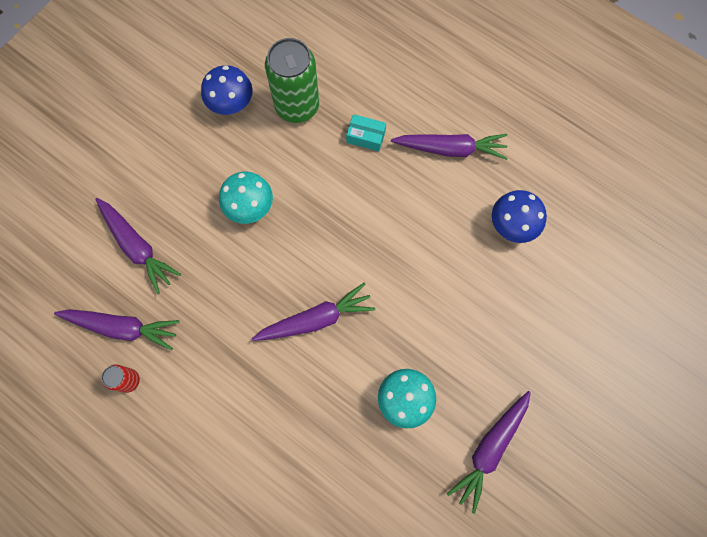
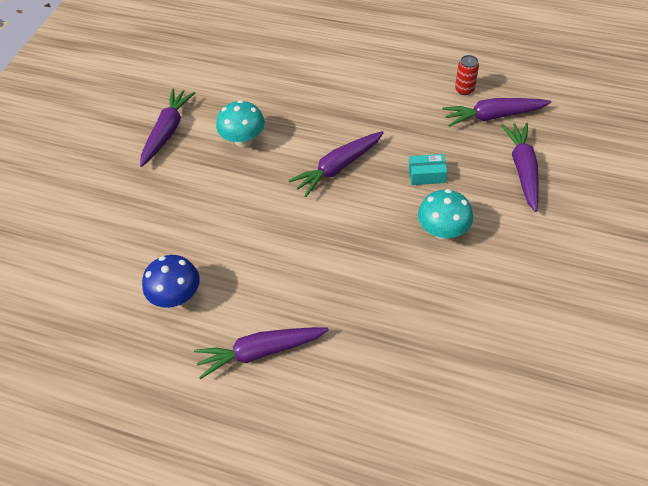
camera: 165 degrees right, 20 degrees down
(137, 247) = (522, 170): purple carrot -> purple carrot turned 60 degrees clockwise
(231, 104) = (522, 321): blue mushroom -> none
(297, 106) = (449, 343): green can -> none
(366, 137) = (358, 334): turquoise box -> turquoise box (427, 175)

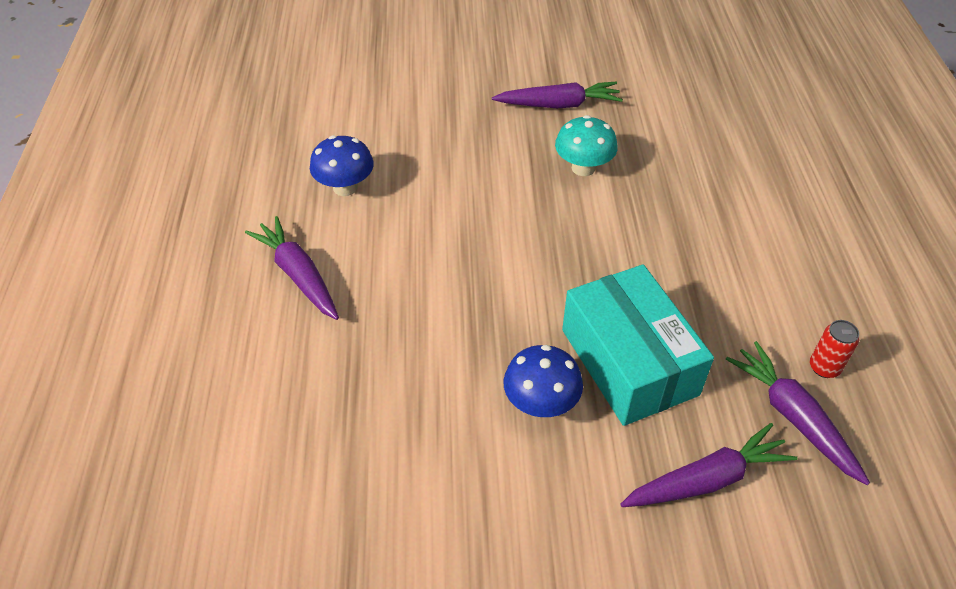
camera: 65 degrees right, 5 degrees down
(338, 167) = (589, 265): purple carrot -> none
(427, 175) = (629, 362): turquoise box -> turquoise box, size x2.50
(442, 231) = (541, 403): turquoise mushroom -> blue mushroom

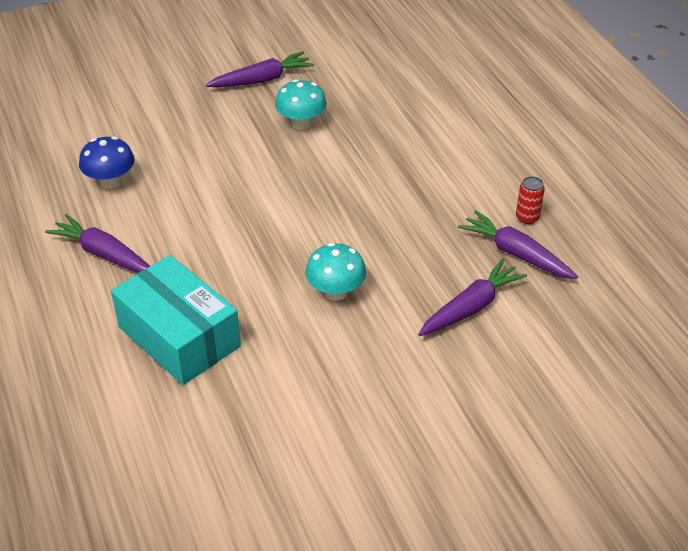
camera: 20 degrees left, 5 degrees down
(541, 403) = (336, 292): blue mushroom -> turquoise mushroom
(629, 362) = (389, 249): turquoise box -> turquoise box (179, 336)

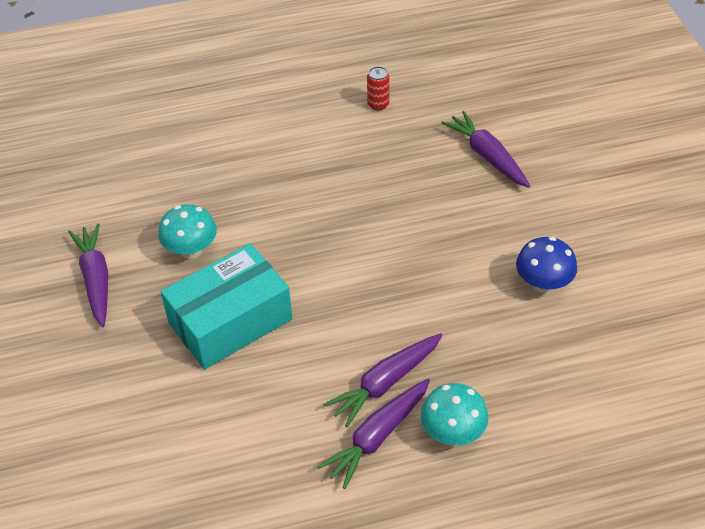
camera: 80 degrees left, 5 degrees up
(110, 181) = (250, 432): blue mushroom -> blue mushroom (543, 283)
(179, 336) = (509, 368): turquoise box -> turquoise box (230, 321)
(336, 292) = (459, 244): turquoise mushroom -> turquoise mushroom (453, 432)
(516, 254) = (424, 118): purple carrot -> purple carrot (386, 383)

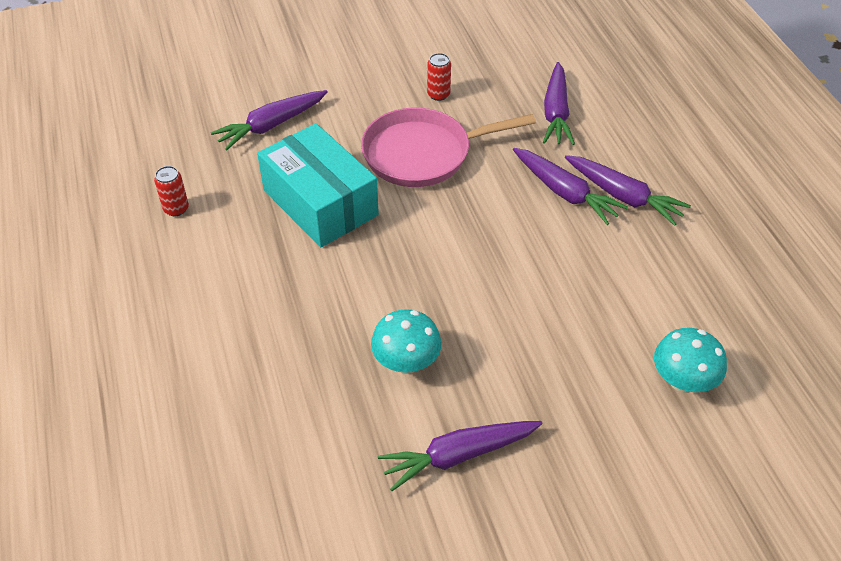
camera: 95 degrees left, 0 degrees up
(230, 321) = (507, 314): turquoise box -> turquoise box (320, 202)
(447, 267) = (423, 154): none -> pink pan
(453, 432) = (608, 150): turquoise mushroom -> turquoise mushroom (683, 381)
(518, 389) = (556, 112): none -> purple carrot
(543, 283) = (438, 94): blue mushroom -> red can

